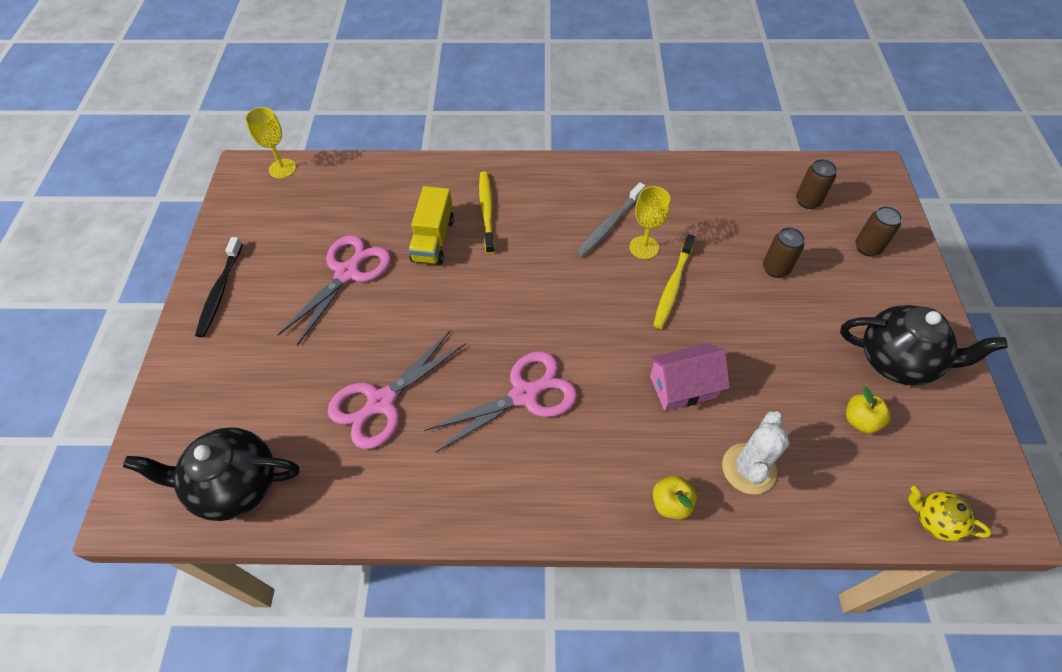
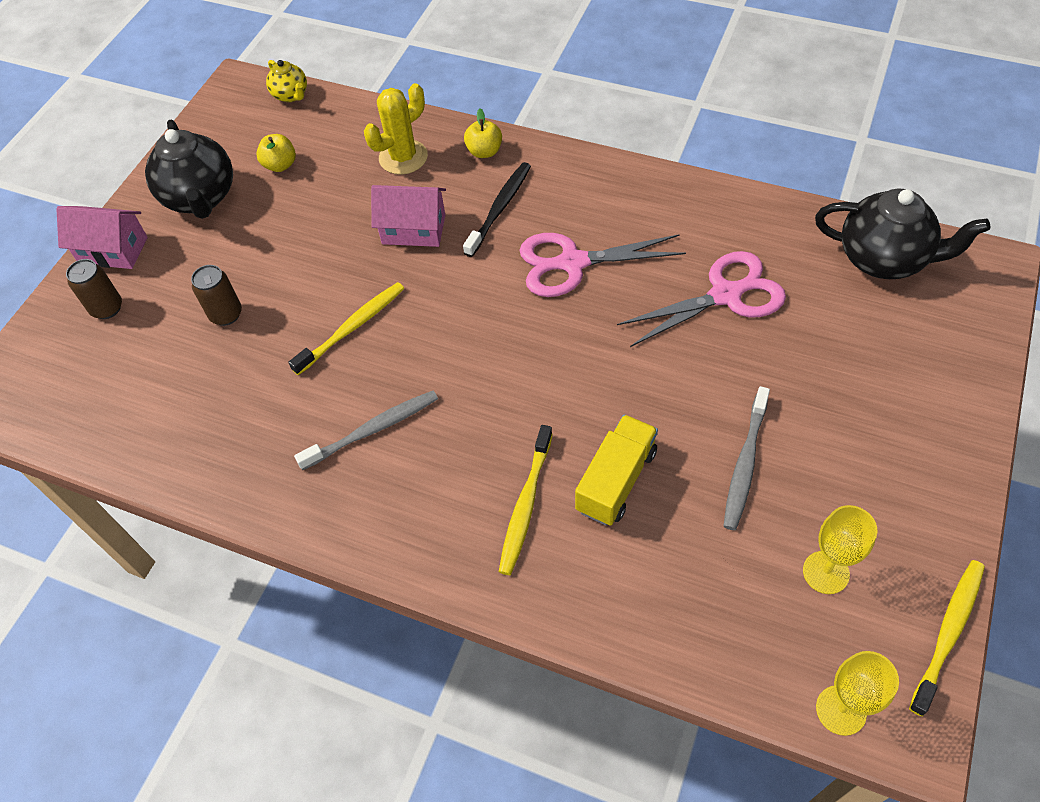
camera: 155 degrees left, 0 degrees up
(218, 217) = (948, 632): none -> yellow toothbrush
(220, 292) = (928, 488): black toothbrush -> black toothbrush (500, 208)
(348, 273) = (745, 464): pink scissors -> grey toothbrush
(644, 247) = (351, 385): yellow goblet -> yellow goblet (826, 572)
(748, 468) = (403, 157): white cactus -> yellow cactus
(807, 201) = (109, 386): brown can -> none
(896, 361) = (201, 198): black teapot -> black teapot turned 150 degrees counterclockwise
(915, 292) = (113, 250): none -> pink house

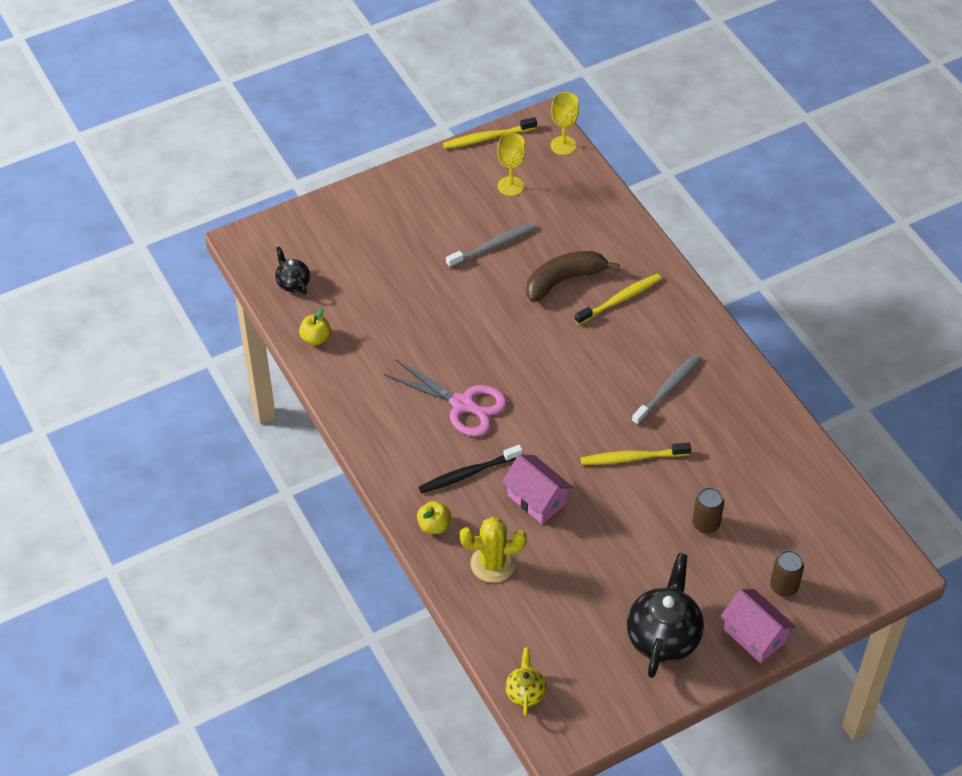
camera: 145 degrees left, 5 degrees down
(280, 165) = (584, 625): yellow apple -> yellow apple (316, 338)
(373, 429) = (668, 389): grey toothbrush -> grey toothbrush turned 120 degrees clockwise
(616, 481) = (564, 280): yellow truck -> brown banana
(726, 295) = (400, 325): pink scissors -> none
(883, 259) = (293, 283): black teapot -> black teapot, size x0.52

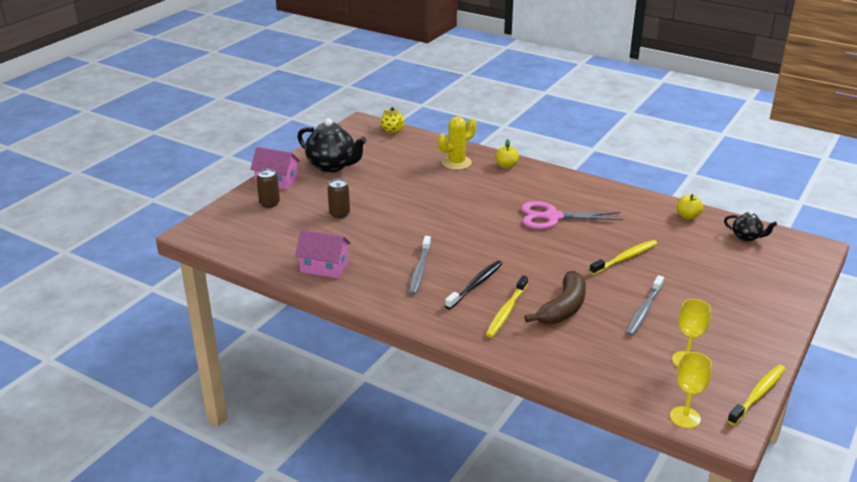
camera: 150 degrees right, 20 degrees down
(467, 474) = (512, 190): black toothbrush -> black toothbrush (476, 285)
(537, 499) = (458, 192): pink house -> pink house (324, 267)
(632, 458) = (414, 228): yellow toothbrush -> yellow toothbrush (625, 258)
(663, 637) = (332, 166): black teapot -> black teapot turned 45 degrees counterclockwise

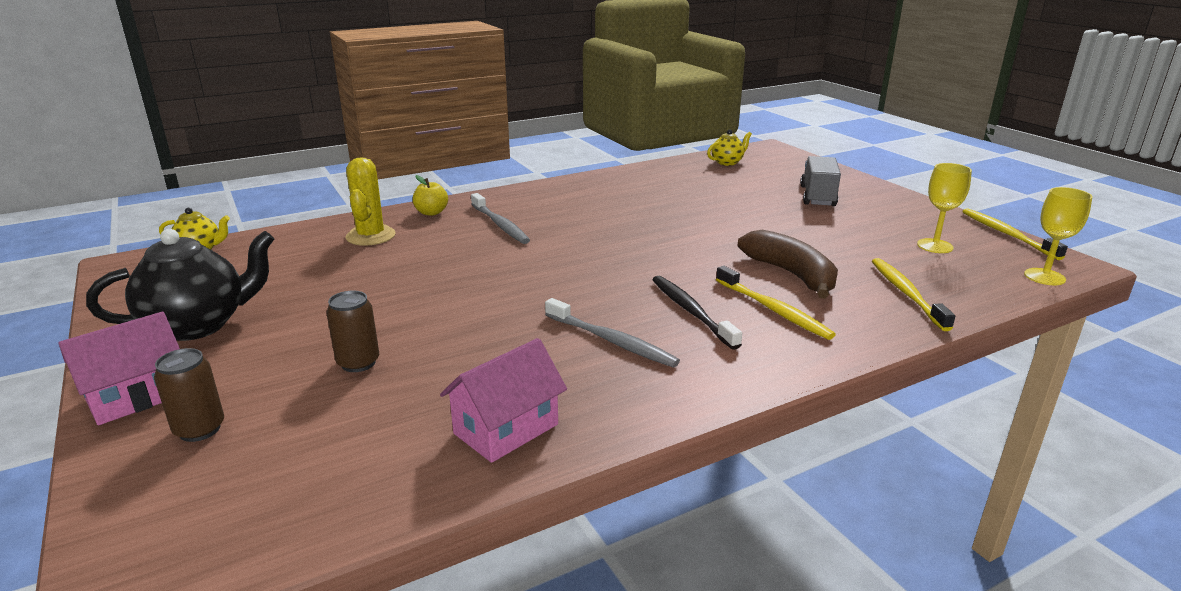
camera: 60 degrees left, 5 degrees down
(552, 217) = (584, 223): pink scissors -> none
(625, 258) = (713, 215): yellow toothbrush -> yellow toothbrush (906, 293)
(644, 311) = (827, 237): grey toothbrush -> grey toothbrush (500, 225)
(687, 216) = (663, 170): yellow apple -> none
(724, 292) = (817, 196): none -> grey truck
(746, 237) = (727, 162): black teapot -> yellow teapot

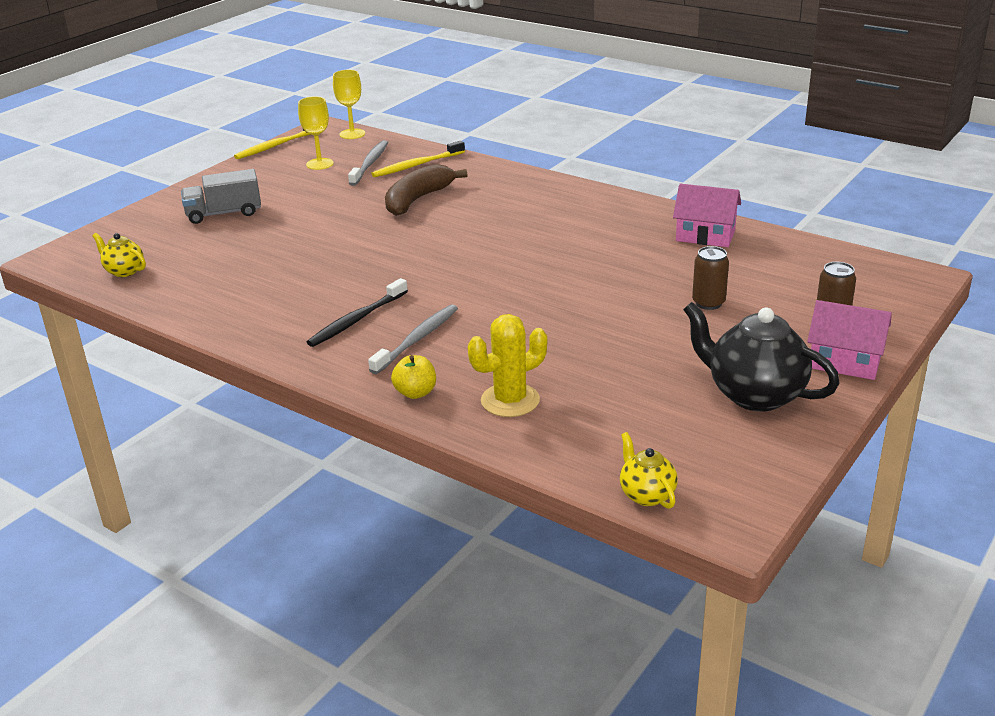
camera: 115 degrees left, 5 degrees up
(612, 341) = (580, 233): grey toothbrush -> grey toothbrush (370, 163)
(691, 311) = (512, 219): black toothbrush -> black toothbrush (356, 320)
(774, 310) = (483, 196): yellow toothbrush -> none

